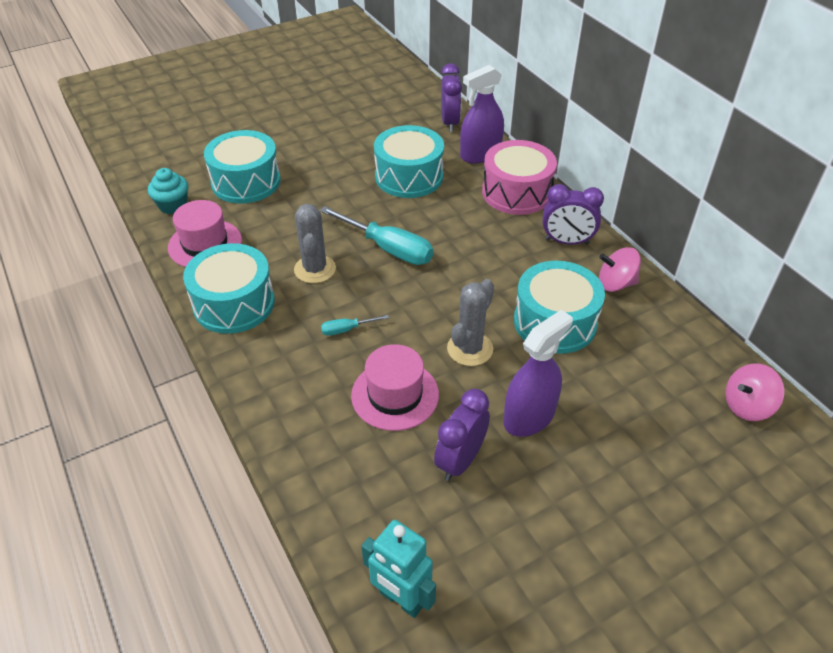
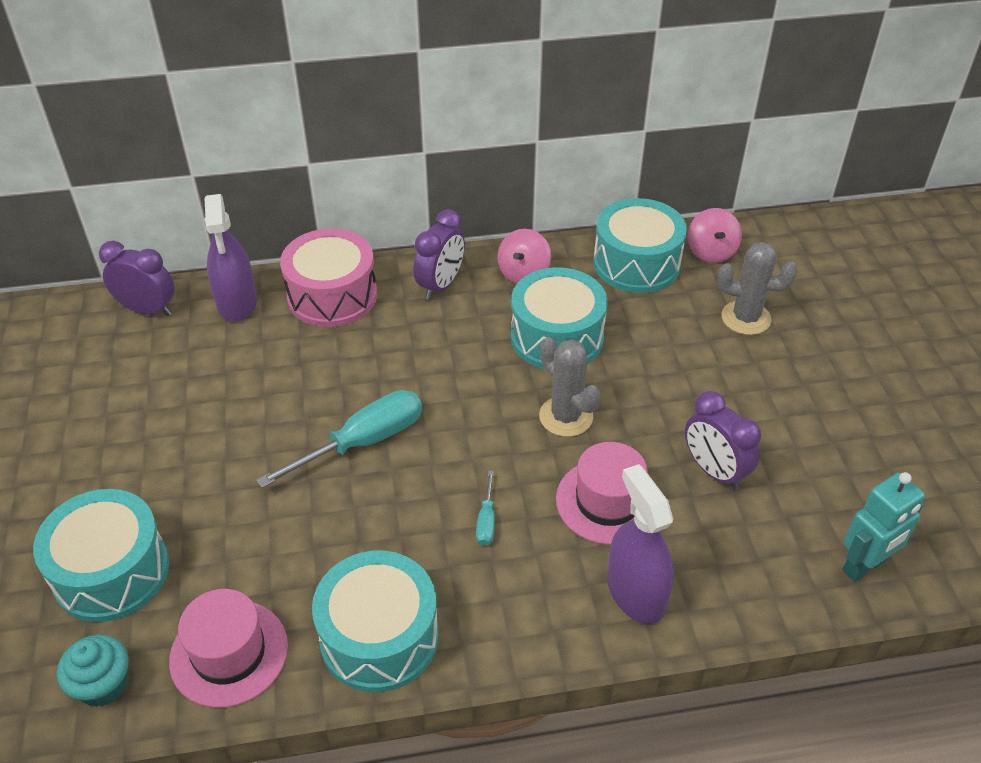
camera: 70 degrees left, 0 degrees up
(315, 269) = (359, 528): grey cactus -> grey cactus (746, 318)
(409, 177) = (233, 383): turquoise drum -> turquoise drum (636, 263)
(529, 417) = (675, 400): purple spray bottle -> purple spray bottle (635, 593)

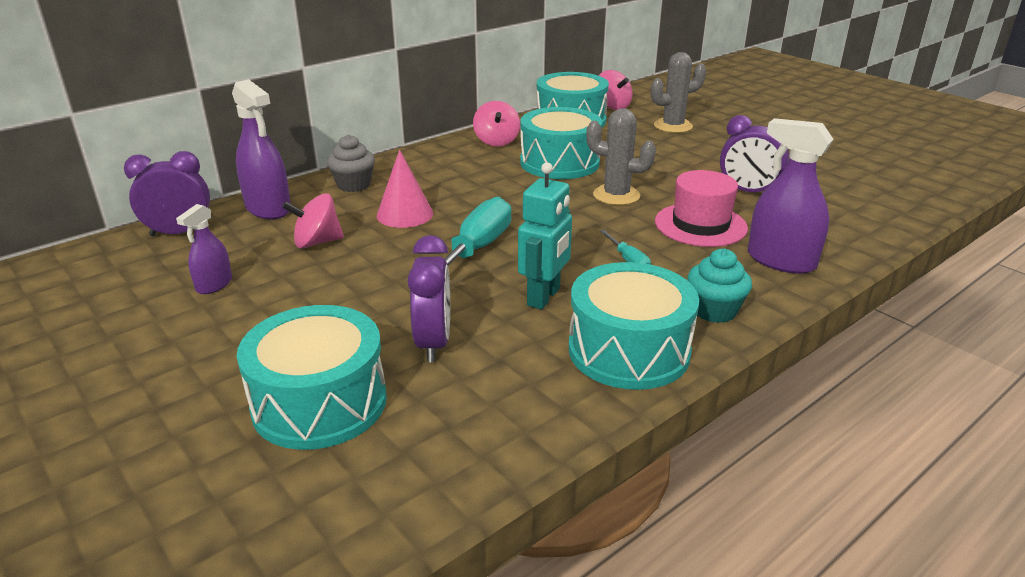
camera: 30 degrees left, 15 degrees down
(103, 685) = (400, 486): turquoise cupcake -> turquoise cupcake (714, 310)
(130, 393) = (214, 285): none -> purple spray bottle
(229, 653) = (507, 411): pink hat -> none
(242, 371) = (317, 242): none -> pink spinning top
(332, 296) = (354, 185): pink drum -> grey cupcake
(343, 361) = (404, 214): none -> pink cone
(441, 285) = (439, 160): purple clock -> purple clock (433, 343)
(864, 566) = (894, 204): turquoise robot -> turquoise robot (544, 297)

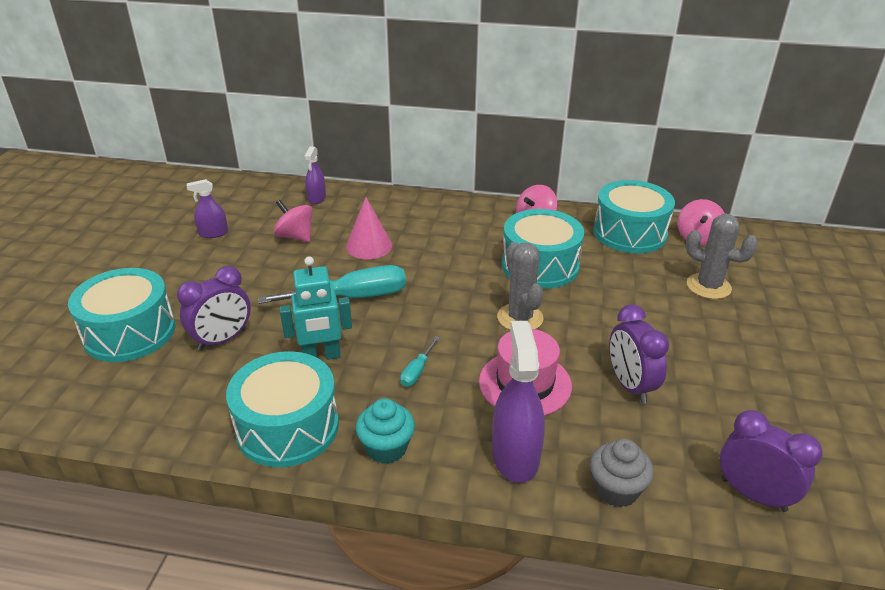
camera: 50 degrees right, 5 degrees up
(179, 233) = (256, 190): purple clock -> purple clock (753, 494)
(268, 208) = (316, 198): purple spray bottle -> purple spray bottle, size x0.57
(354, 185) = (384, 207): grey cupcake -> grey cupcake (616, 490)

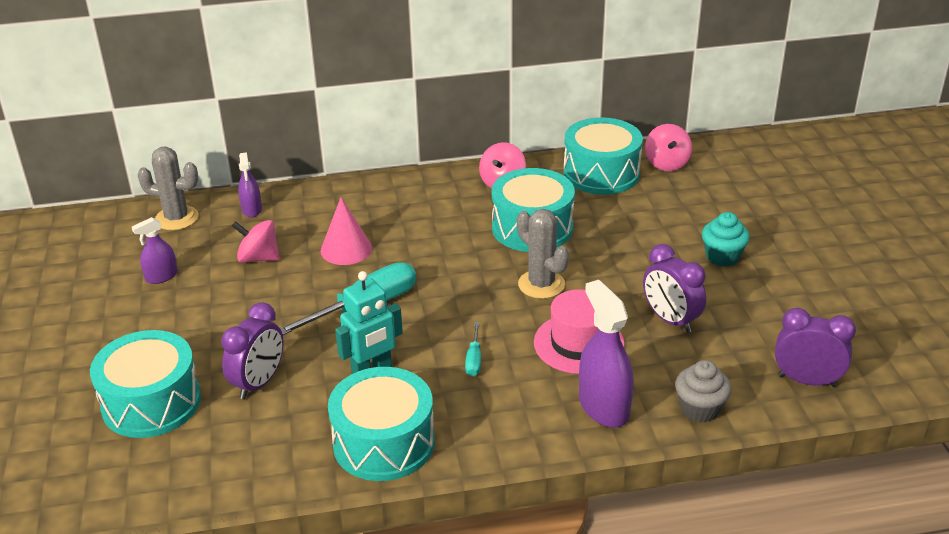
camera: 20 degrees left, 0 degrees up
(386, 448) = (487, 433): turquoise cupcake -> turquoise cupcake (722, 257)
(708, 286) = (697, 210): grey cactus -> grey cactus (176, 218)

